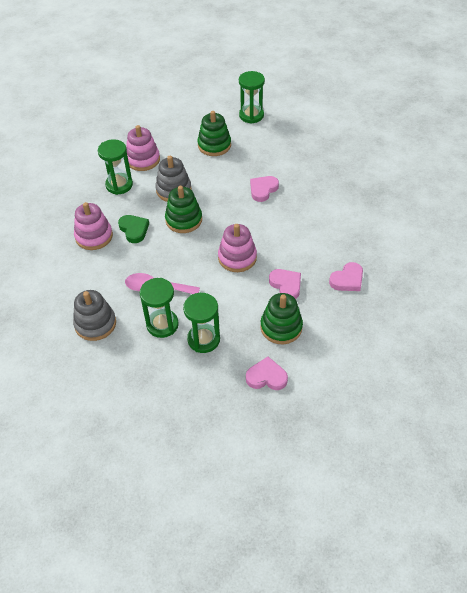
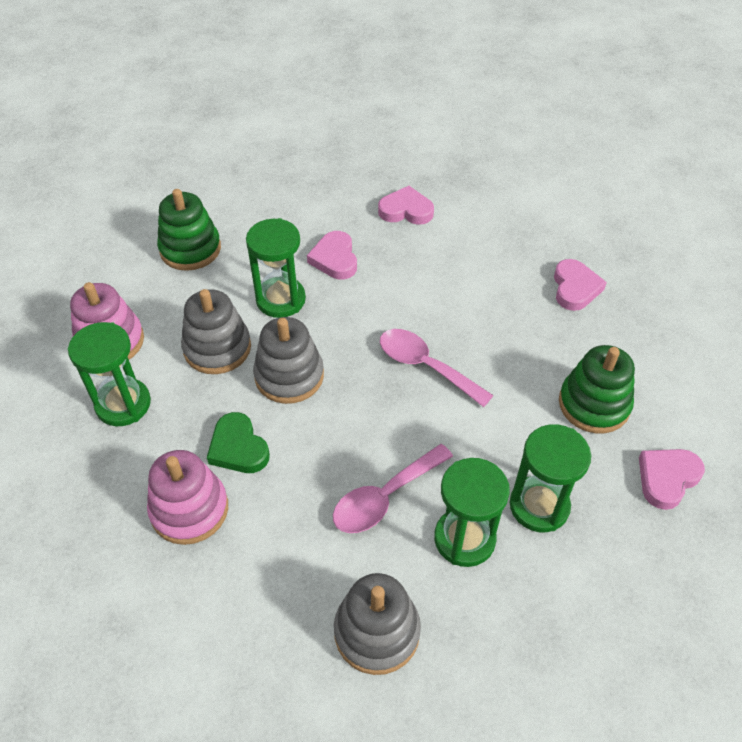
camera: 50 degrees left, 0 degrees up
(134, 230) = (238, 448): green heart -> green heart turned 135 degrees counterclockwise
(184, 220) = (289, 376): green stacking toy -> grey stacking toy
(237, 257) = (426, 366): pink stacking toy -> pink spoon
(251, 115) = (187, 179): green hourglass -> green hourglass (280, 299)
(286, 285) = (526, 350): pink heart -> pink heart (406, 210)

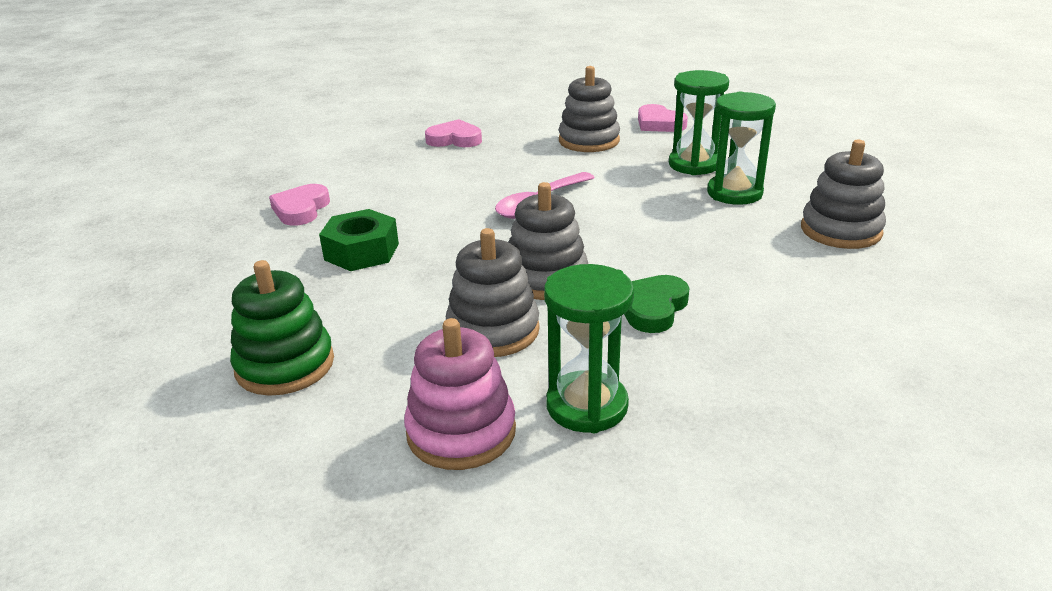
camera: 85 degrees left, 20 degrees down
(189, 509) = (745, 337): pink stacking toy -> none
(238, 448) = (652, 308): green heart -> green heart turned 150 degrees clockwise
(280, 299) = (419, 286): green hourglass -> none
(335, 259) = (362, 251): pink heart -> green nut
(385, 497) = (700, 225): pink spoon -> none
(594, 404) = (589, 141): green stacking toy -> grey stacking toy

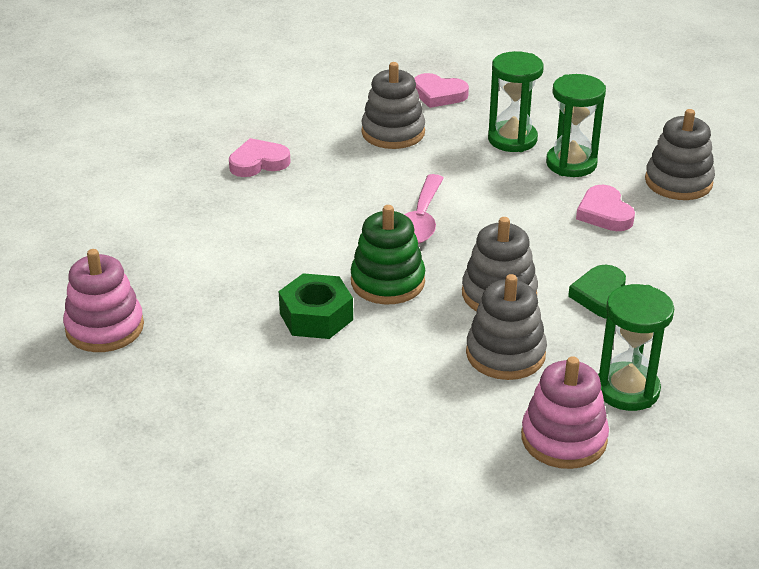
camera: 30 degrees left, 5 degrees up
(198, 217) = (105, 328): none -> pink stacking toy
(285, 365) = (377, 438): green stacking toy -> green stacking toy (387, 282)
(301, 209) = (201, 289): pink heart -> pink heart (604, 213)

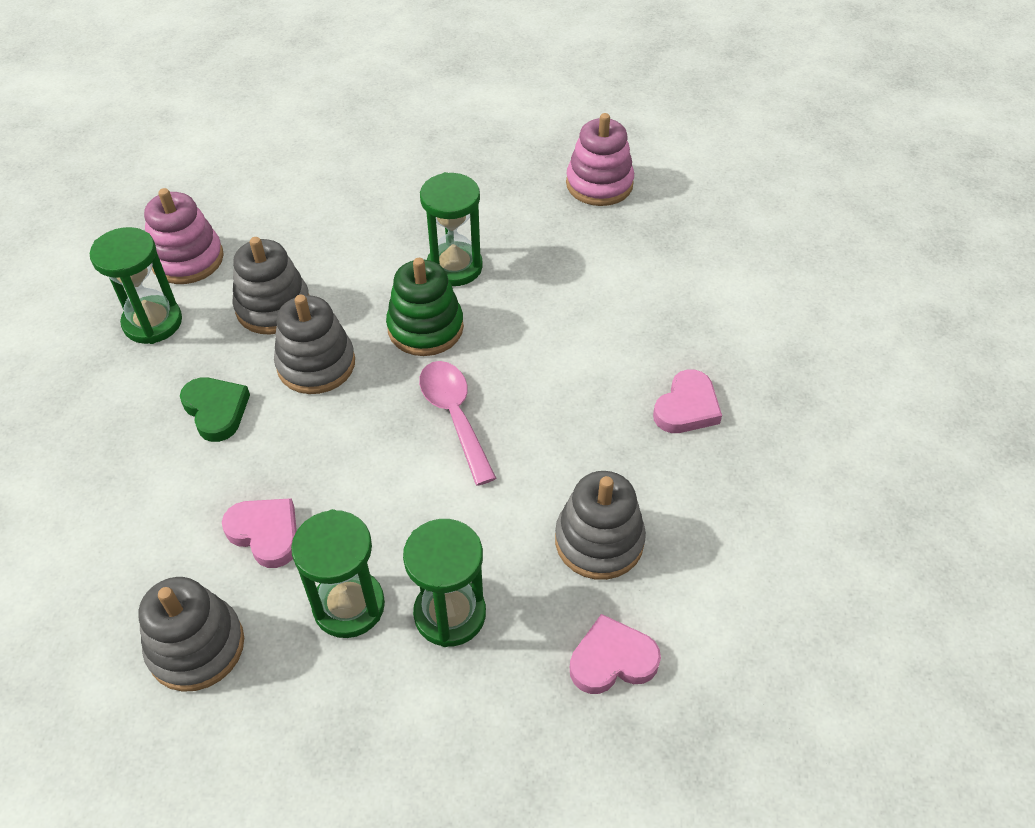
camera: 145 degrees right, 15 degrees up
(316, 316) = (454, 267): green nut -> green hourglass

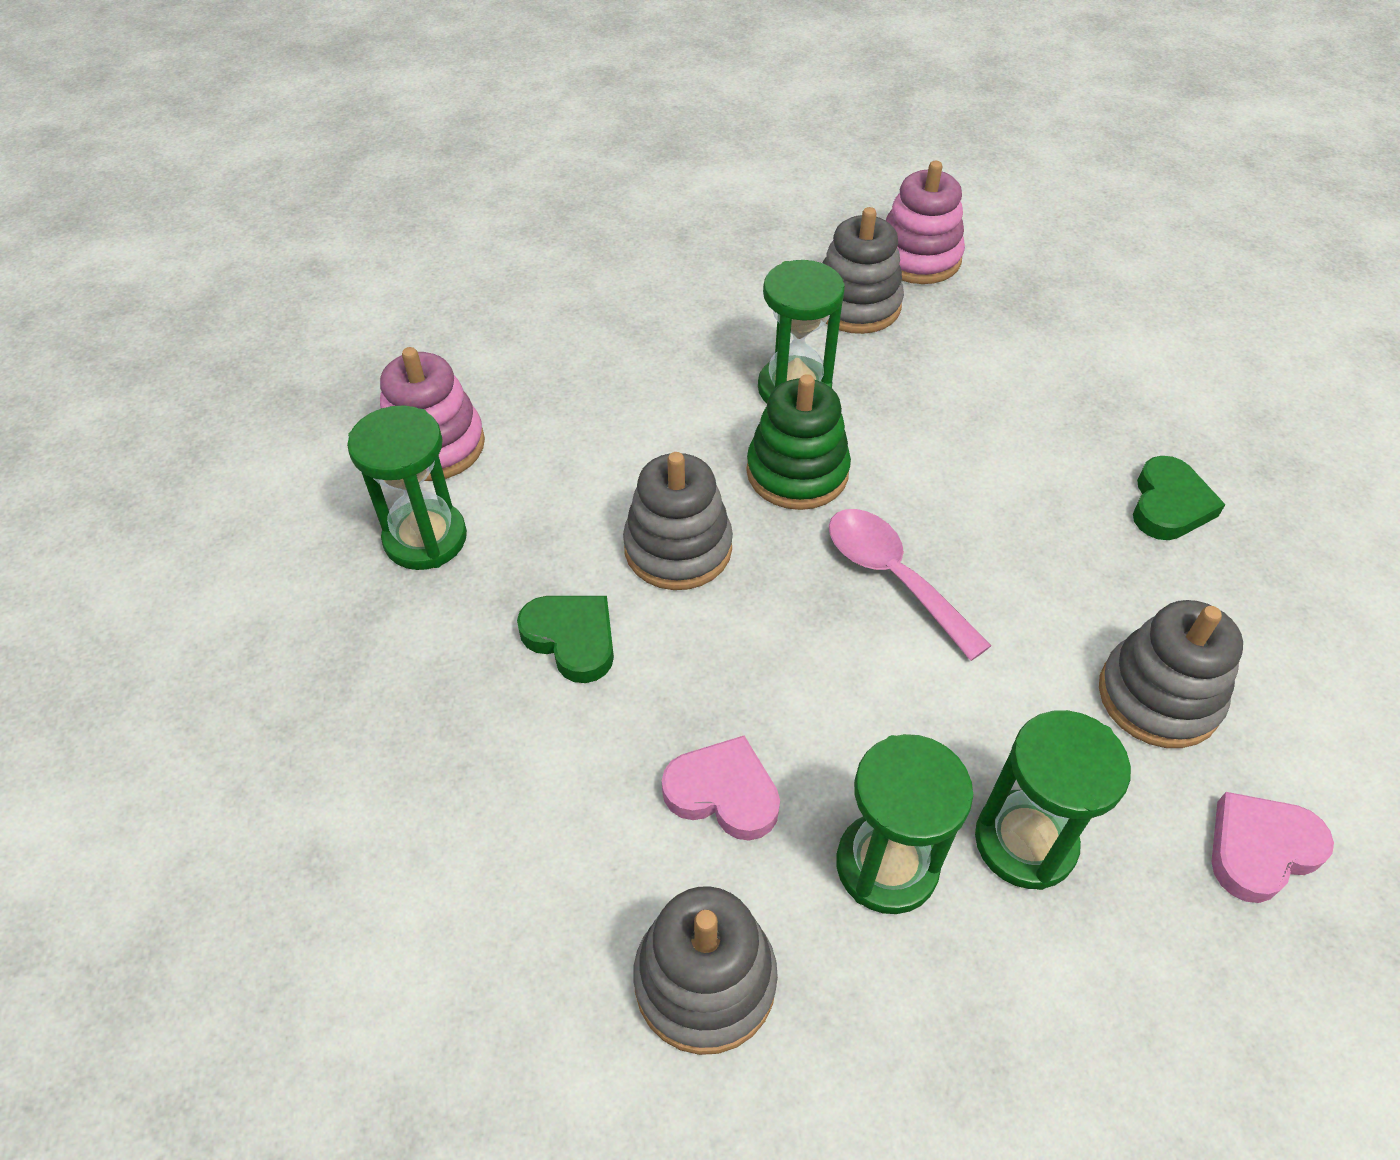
camera: 15 degrees left, 0 degrees up
(273, 307) = (583, 485): grey stacking toy -> grey stacking toy (856, 305)
(687, 407) = (1169, 505): pink heart -> green heart

